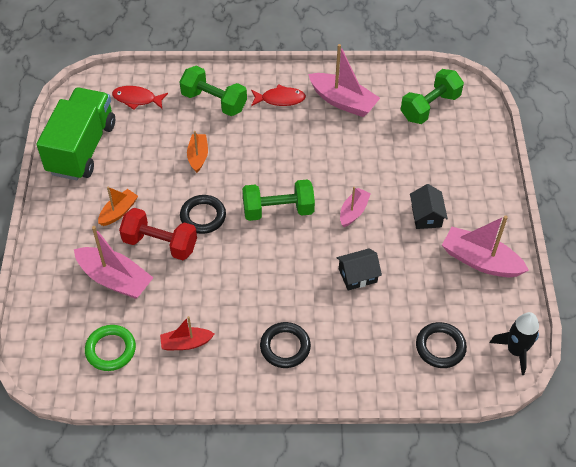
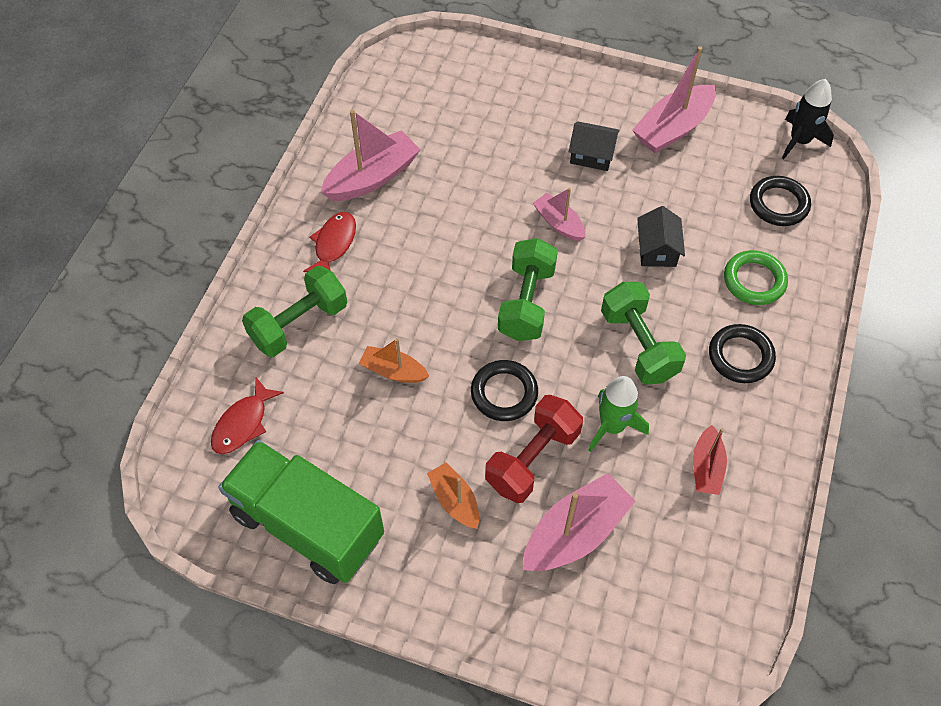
camera: 70 degrees left, 5 degrees up
(110, 350) = (693, 566): green ring -> green ring (754, 280)
(199, 281) = (612, 426): none -> green rocket
(430, 107) = (424, 95): green dumbbell -> green dumbbell (638, 345)

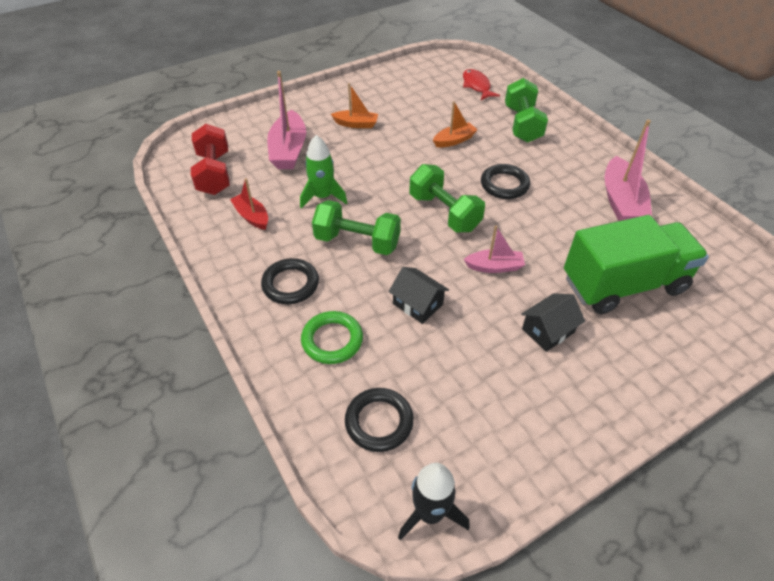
camera: 130 degrees right, 10 degrees down
(307, 525) = (400, 82): green truck -> green truck (623, 284)
(334, 244) = (572, 160): red fish -> none
(504, 393) = (393, 170): black ring -> black ring (504, 185)
(532, 459) = (343, 158): red dumbbell -> red dumbbell (214, 173)
(672, 128) = (534, 412): pink boat -> none

